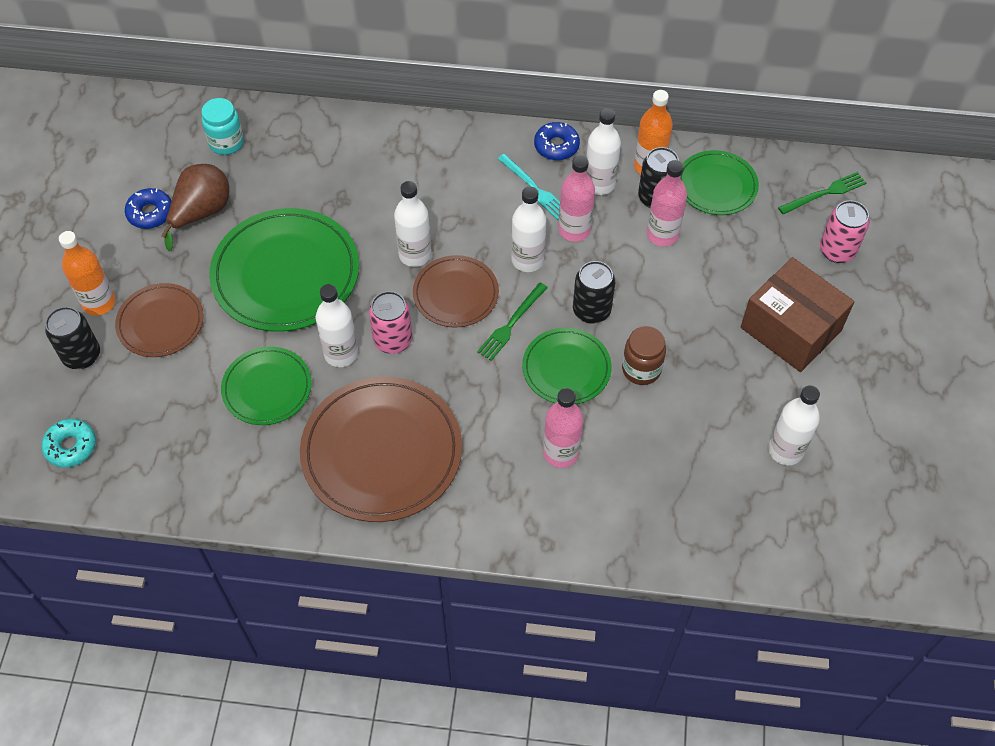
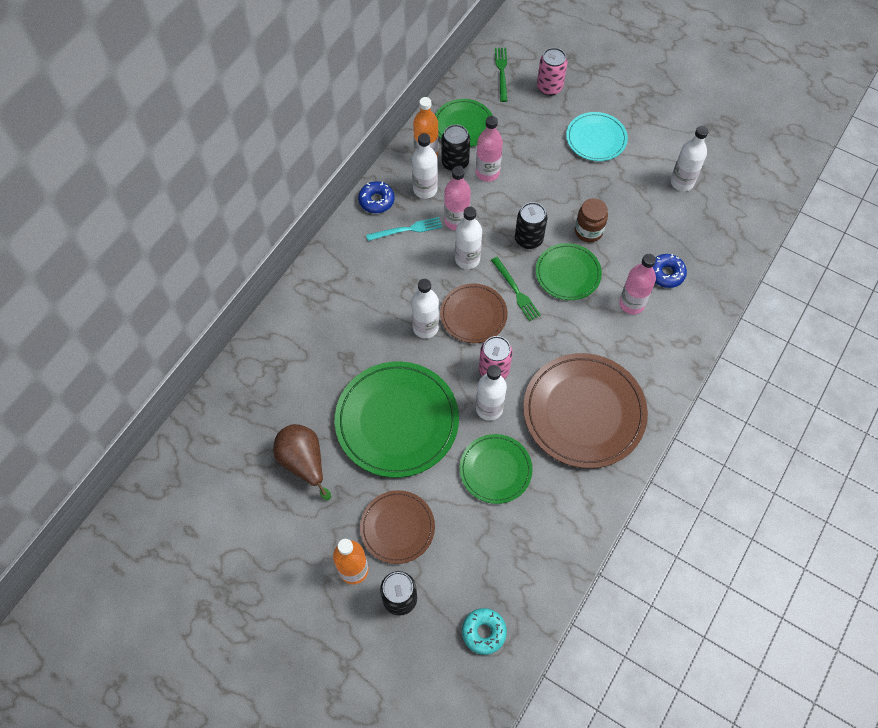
camera: 65 degrees left, 5 degrees up
(150, 213) = (282, 502): blue donut -> blue donut (666, 274)
(226, 143) = (241, 419): turquoise jar -> none
(790, 329) = (596, 138): brown box -> turquoise plate

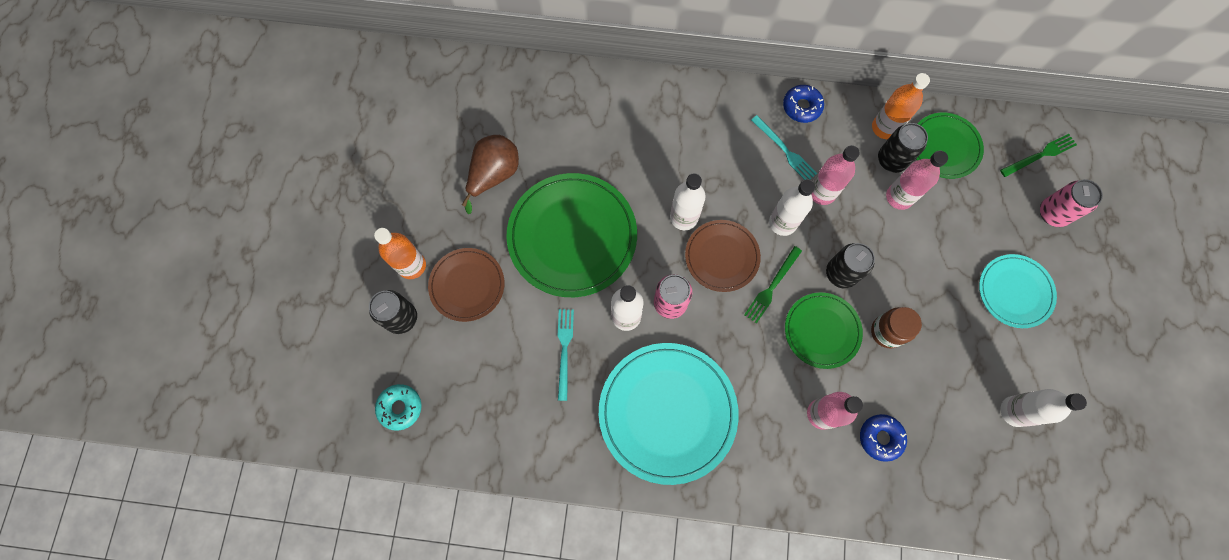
camera: 65 degrees right, 10 degrees up
(425, 189) = (841, 146): white bottle -> none
(495, 469) = (564, 350): green plate -> turquoise fork
(584, 412) = (667, 412): brown plate -> turquoise plate

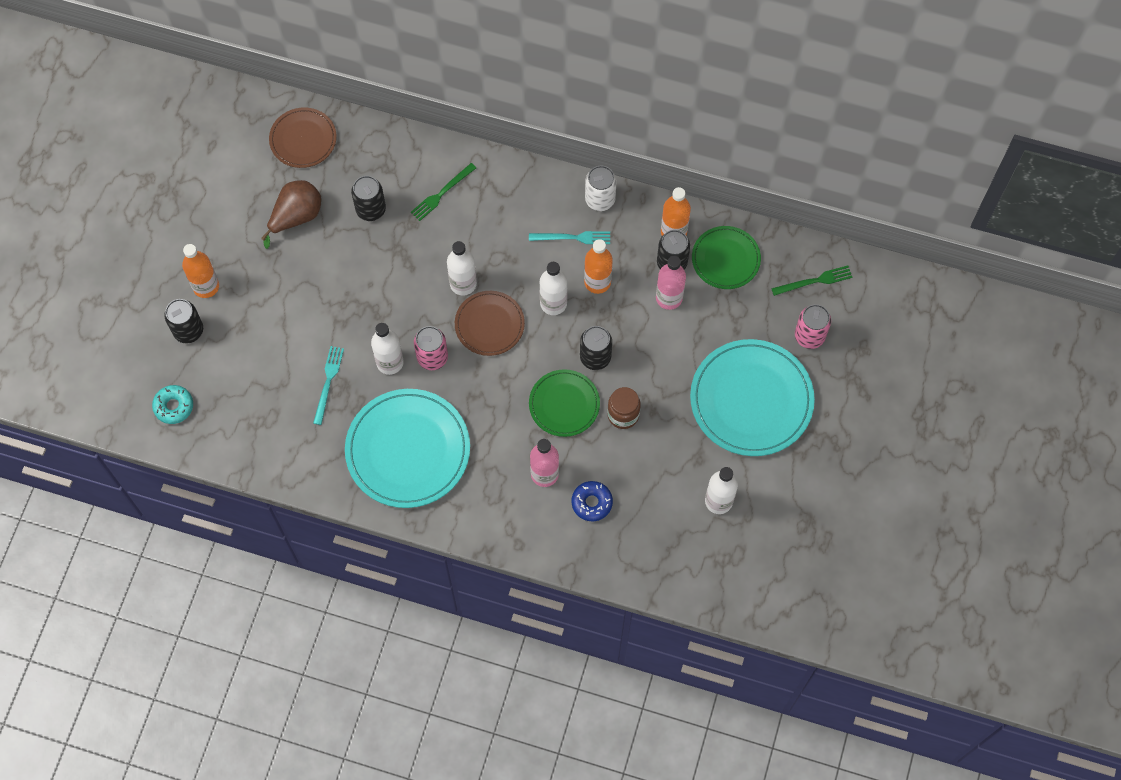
camera: 10 degrees right, 5 degrees down
(467, 285) = (252, 312): brown plate -> brown plate (303, 139)
(570, 155) = (371, 209): none -> black can
(572, 236) = (356, 284): green plate -> none
(772, 286) = (529, 358): green fork -> green fork (442, 193)
(784, 150) = (573, 237): turquoise fork -> turquoise fork turned 60 degrees counterclockwise
(802, 107) = (600, 199): blue donut -> white can
(822, 192) = (597, 282): pink bottle -> orange bottle
(1015, 292) = (751, 400): turquoise plate -> turquoise plate, size x1.74

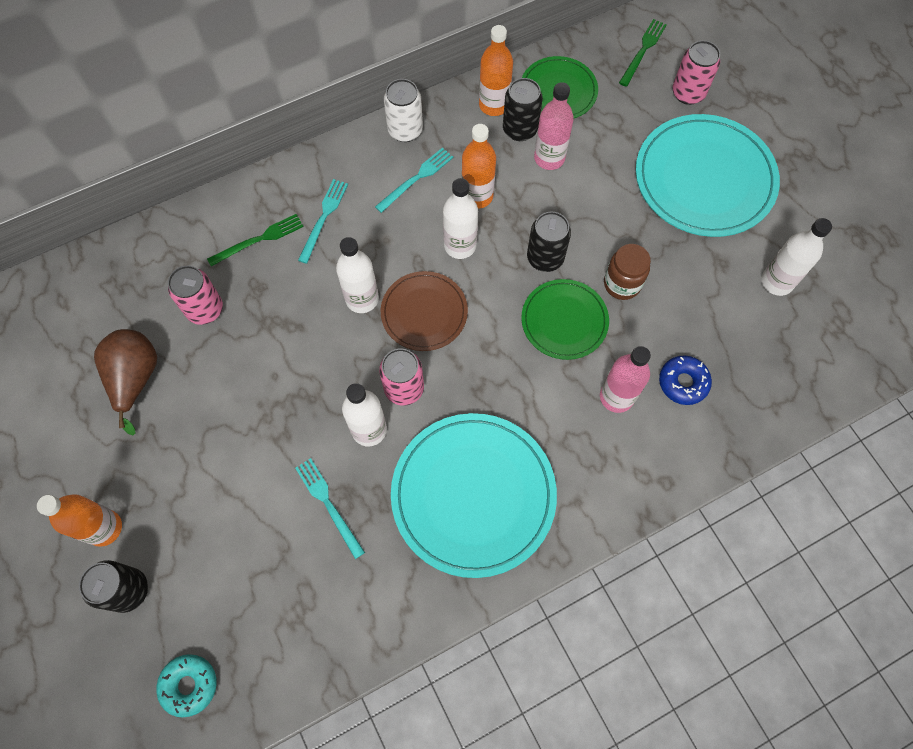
camera: 45 degrees left, 0 degrees up
(303, 139) = (71, 303): brown plate -> none
(371, 209) = (205, 309): black can -> pink can
(442, 193) = (259, 239): green fork -> green fork turned 120 degrees counterclockwise
(492, 213) = (323, 218): none -> turquoise fork

